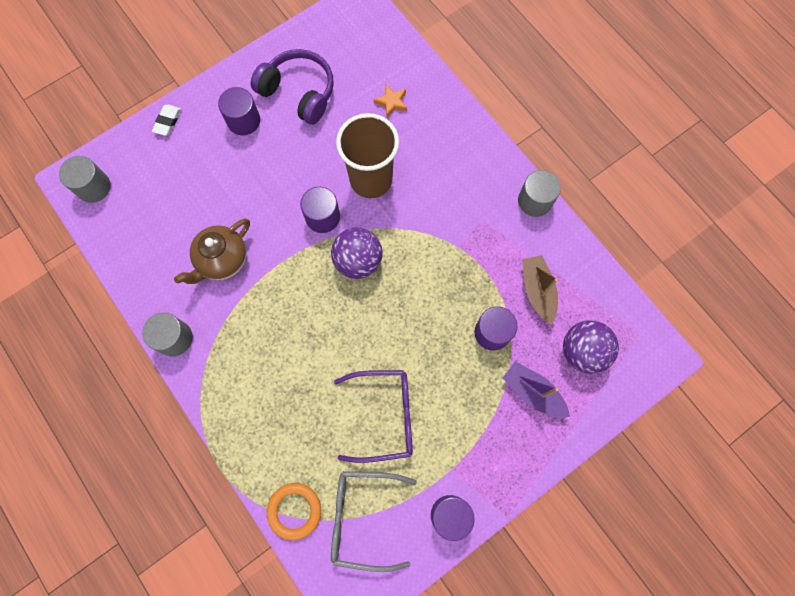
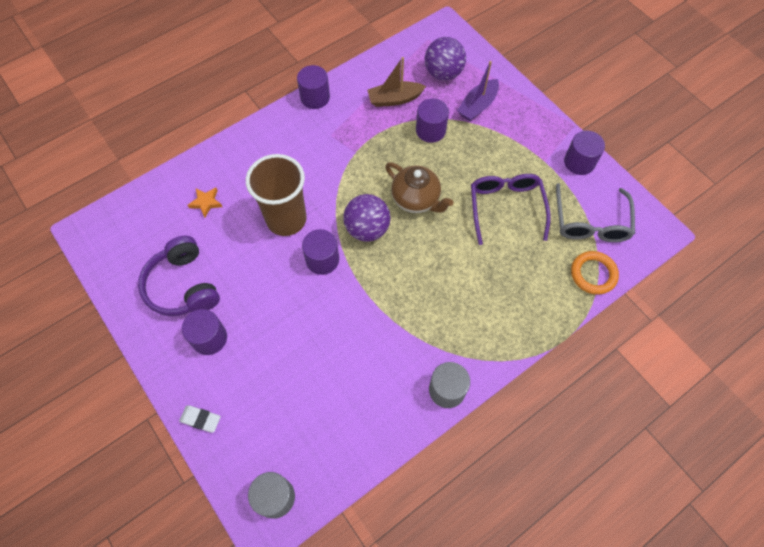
camera: 90 degrees left, 10 degrees down
(222, 260) = (365, 349): brown teapot -> brown teapot (416, 199)
(298, 92) = (183, 286): purple headphones -> purple headphones turned 60 degrees counterclockwise
(535, 201) = (315, 97): grey cylinder -> purple cylinder

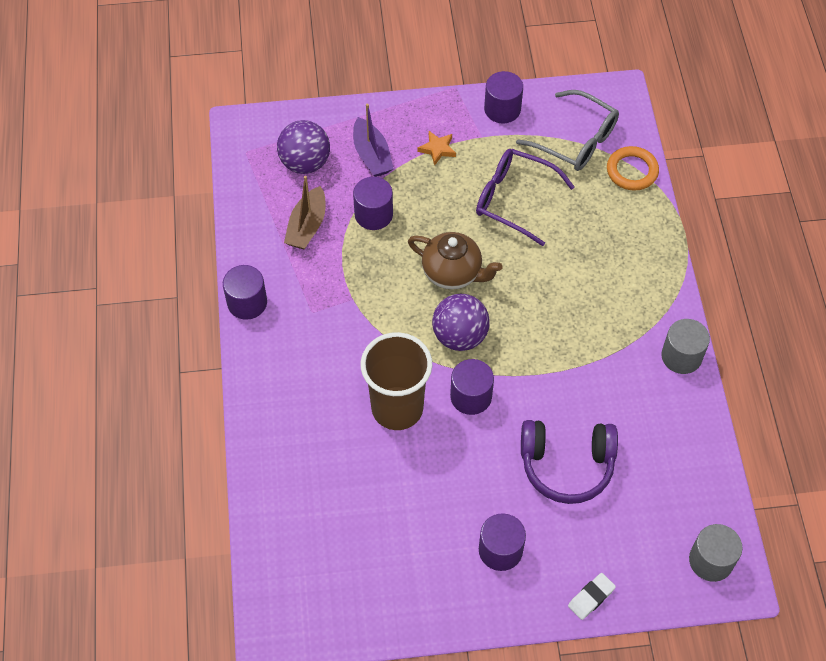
camera: 60 degrees left, 5 degrees down
(183, 286) = (418, 551): purple headphones -> purple headphones (566, 465)
(206, 203) = (320, 482): orange star -> orange star (437, 149)
(416, 199) = (453, 273): brown teapot -> brown teapot turned 45 degrees clockwise

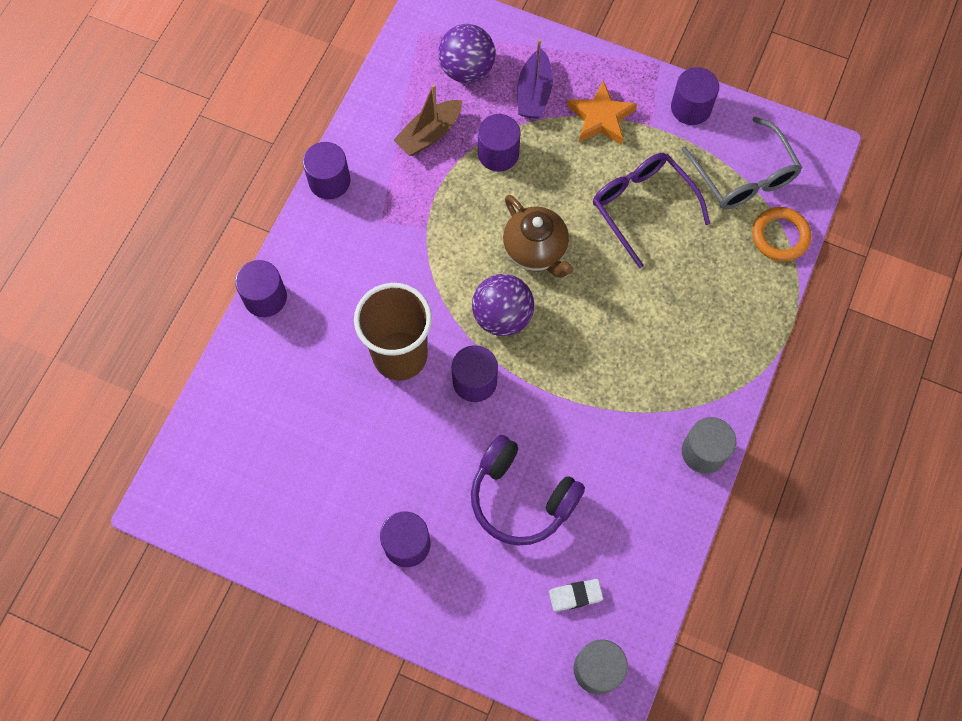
camera: 30 degrees right, 10 degrees up
(253, 421) = (265, 297): none -> purple cylinder
(437, 149) = (601, 118): orange star -> orange star, size x1.61
(591, 597) = (461, 637): white eraser -> white eraser (575, 596)

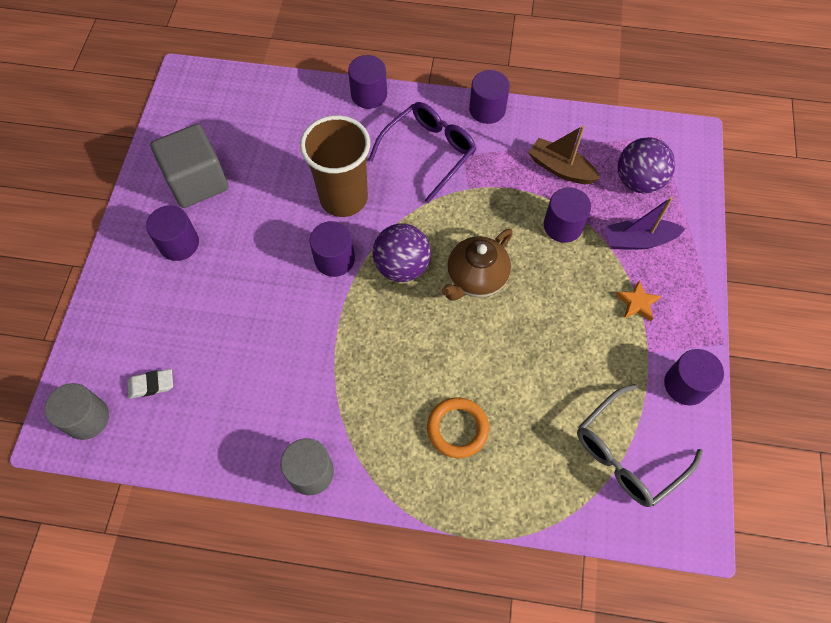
camera: 75 degrees right, 5 degrees down
(327, 511) = (197, 181): none -> grey cube
(521, 497) = (235, 320): purple headphones -> none
(575, 596) = (151, 385): white eraser -> white eraser turned 75 degrees counterclockwise
(601, 118) = (637, 303): orange star -> orange star, size x0.62
(642, 206) = (555, 361): purple glasses -> purple glasses (429, 152)
(780, 236) = (570, 505): orange ring -> orange ring (457, 428)

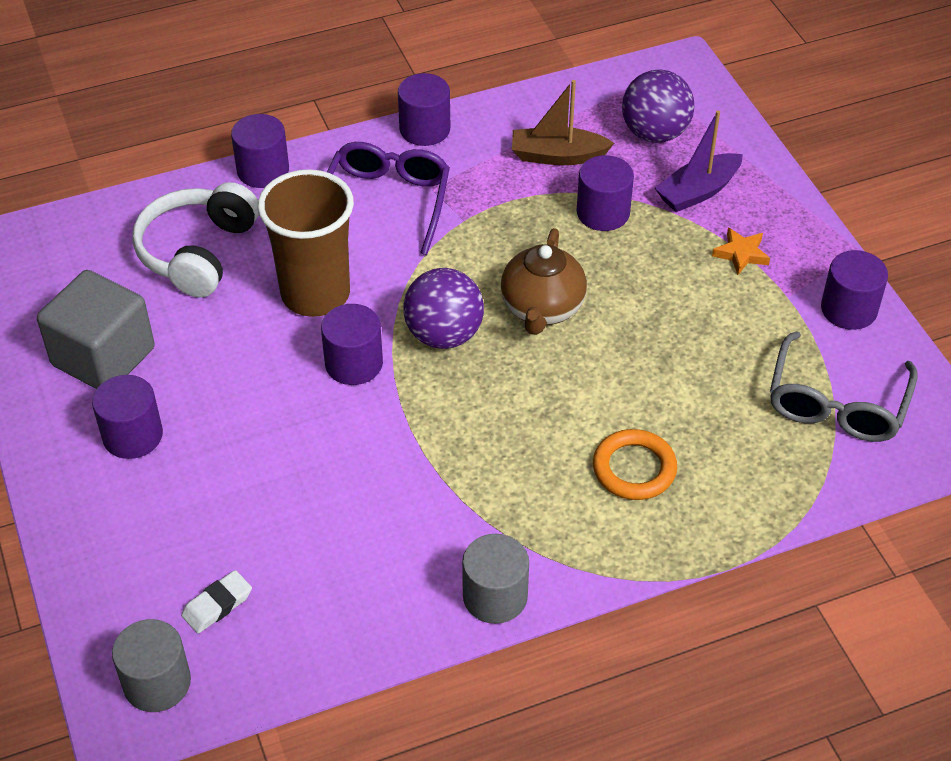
camera: 30 degrees left, 15 degrees down
(295, 135) = (198, 252): none -> white headphones

